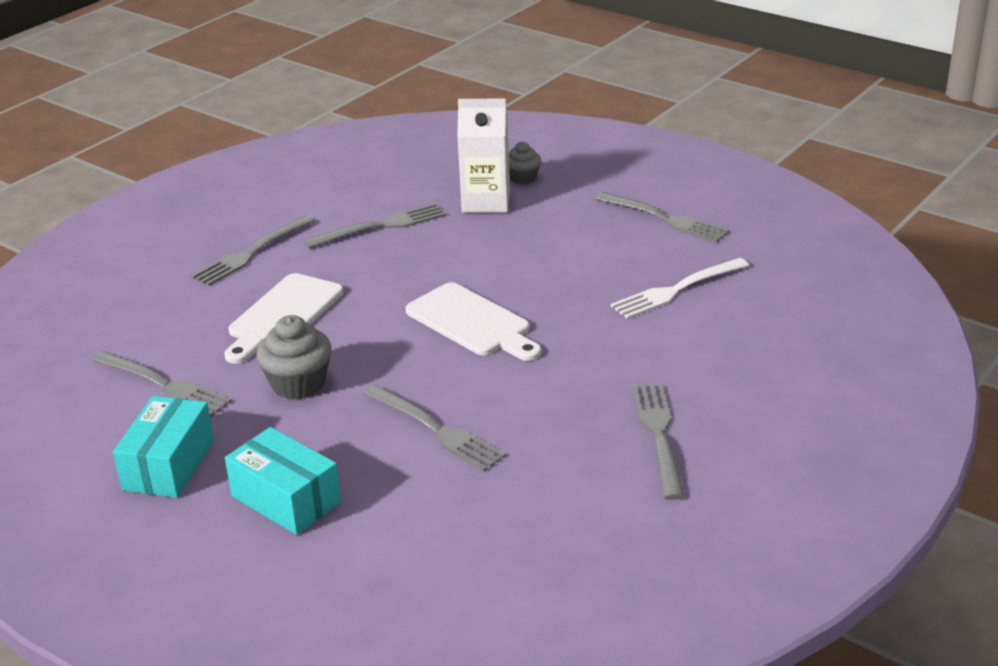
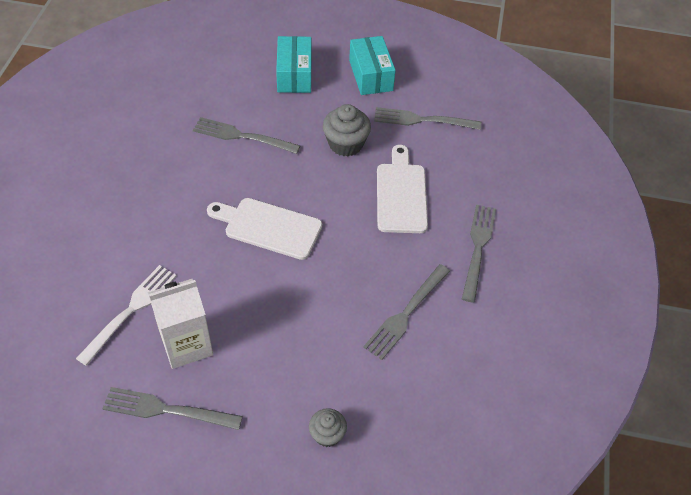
camera: 150 degrees right, 20 degrees up
(286, 499) = (294, 75): turquoise box -> turquoise box turned 75 degrees clockwise
(486, 202) = (340, 380): white carton -> white carton (186, 344)
(658, 435) = (107, 170): grey fork -> none

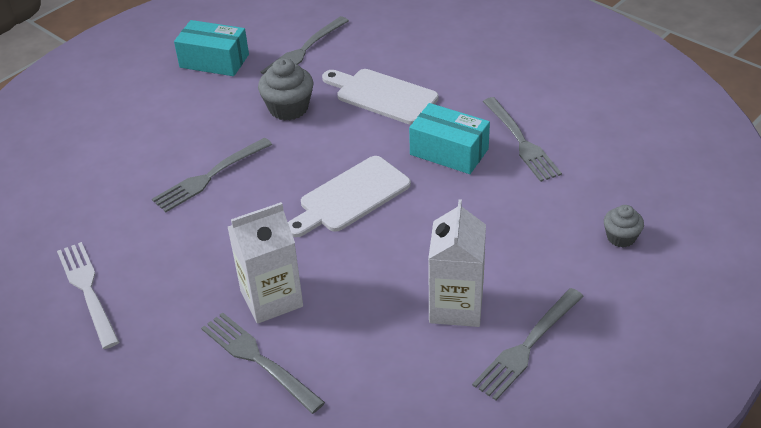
camera: 55 degrees left, 10 degrees down
(130, 311) = (380, 339): white fork -> white fork (87, 290)
(140, 229) = (271, 298): none -> white carton
(294, 75) = (159, 110): turquoise box -> turquoise box (449, 152)
(478, 248) = (480, 74): grey fork -> grey fork (258, 360)

